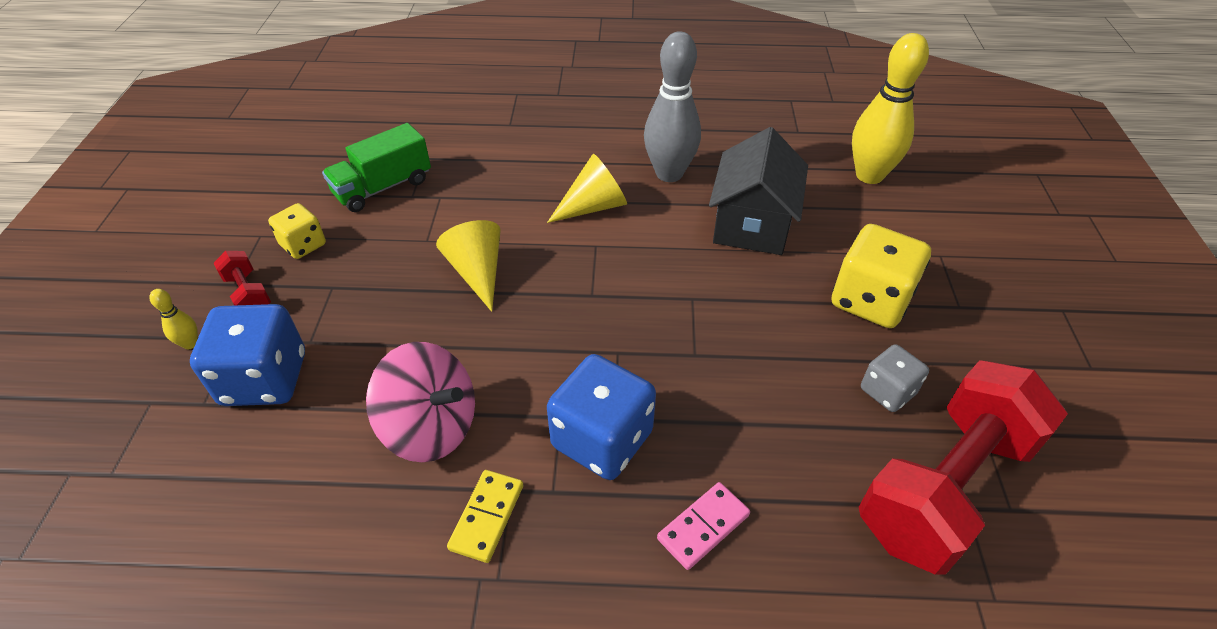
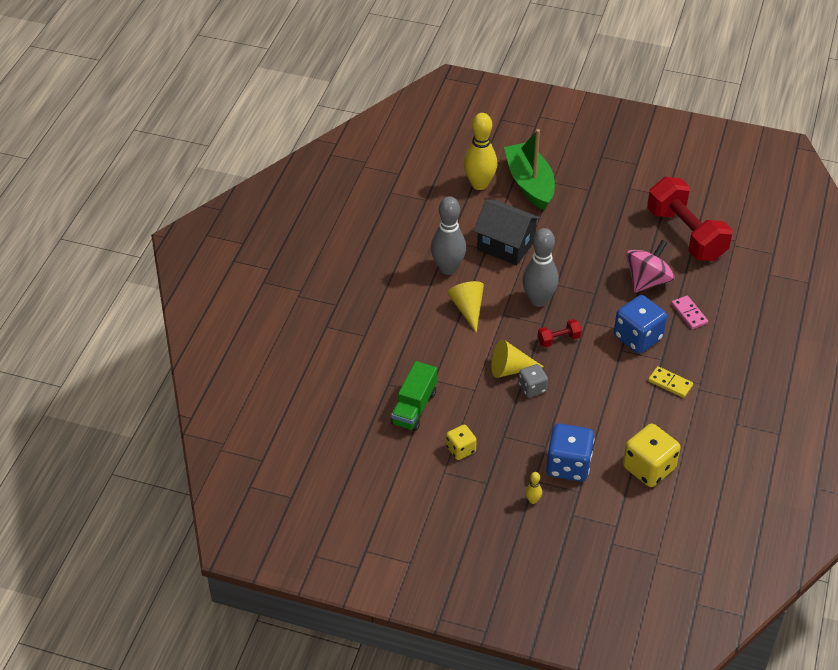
camera: 75 degrees left, 0 degrees up
(248, 294) = (498, 475): red dumbbell -> red dumbbell (558, 339)
(383, 187) = (414, 408): green truck -> green truck turned 45 degrees clockwise
(431, 427) = (616, 398): pink spinning top -> pink spinning top (647, 281)
(644, 281) = (538, 300): none -> grey bowling pin
(870, 300) = (577, 219): yellow dice -> yellow dice (648, 468)
(887, 391) = (634, 233): grey dice -> grey dice (532, 388)
(914, 228) = (529, 184): none -> green boat

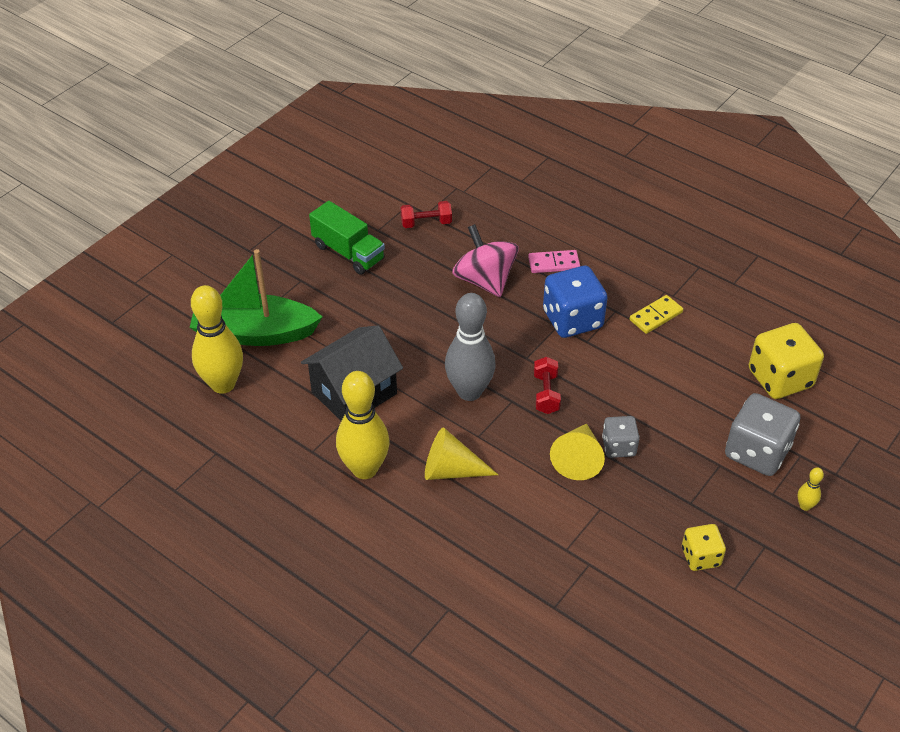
camera: 70 degrees left, 0 degrees up
(414, 408) = (609, 588): green truck -> green truck (348, 252)
(448, 268) = (364, 469): grey bowling pin -> yellow bowling pin
(568, 465) = (757, 452): blue dice -> grey dice
(685, 234) = (426, 223): red dumbbell -> red dumbbell, size x0.42

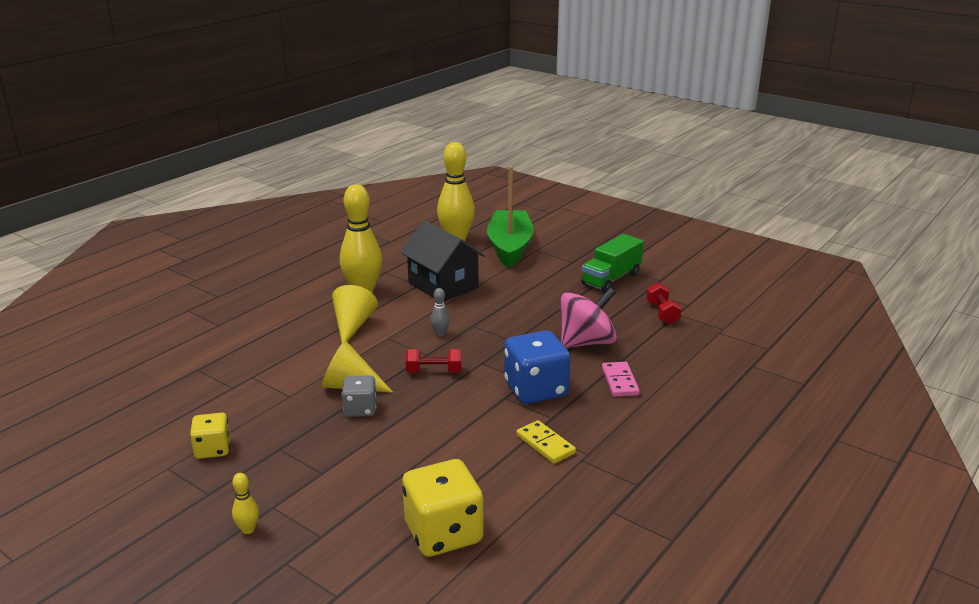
camera: 90 degrees right, 20 degrees down
(469, 391) = (440, 334): grey bowling pin -> grey bowling pin, size x0.42
(757, 452) = (333, 501): grey dice -> none

